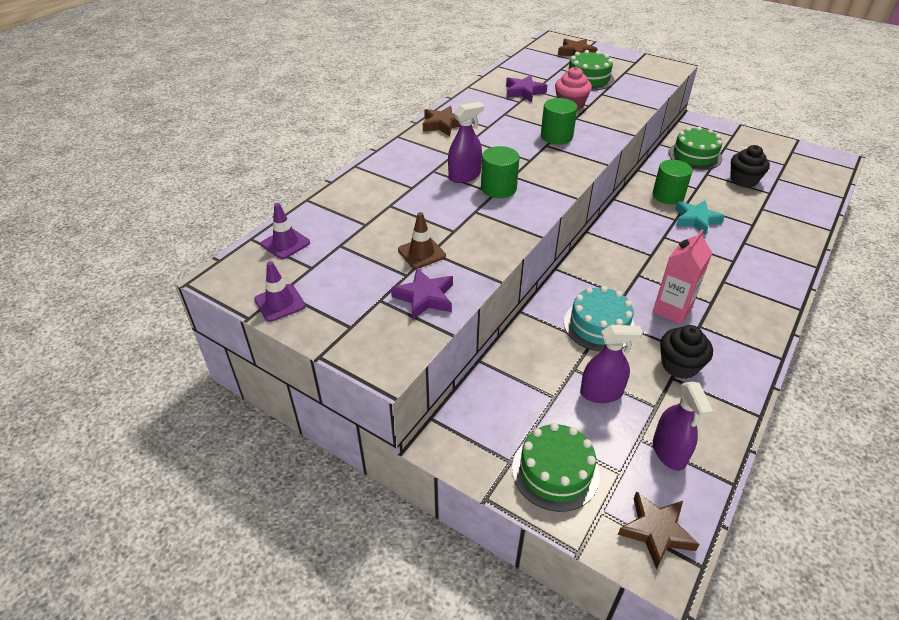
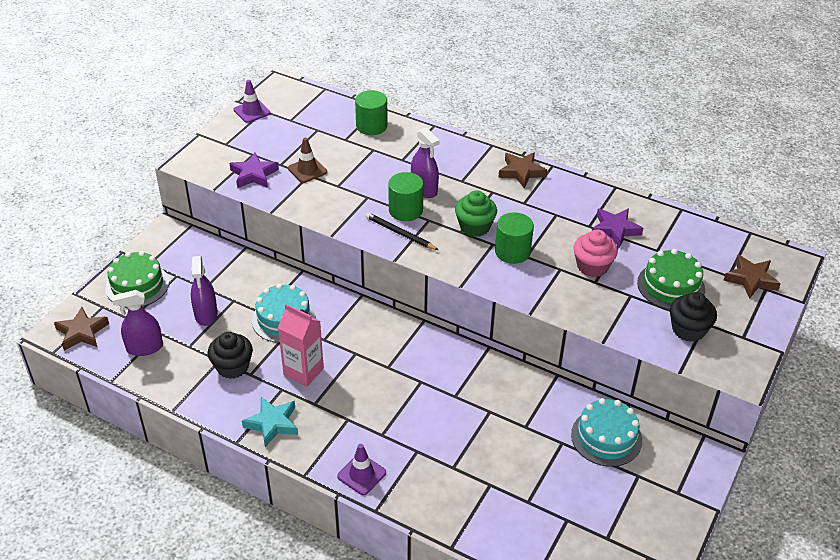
camera: 85 degrees right, 0 degrees up
(285, 243) = (319, 104): purple traffic cone -> purple traffic cone (361, 474)
(523, 152) = (474, 227): none -> green cupcake
(535, 193) = (400, 233): none -> black pencil
(668, 195) = (503, 396): green cylinder -> green cylinder (371, 126)
(695, 155) = (606, 437): green cake -> turquoise cake
(696, 220) = (456, 414): turquoise star -> turquoise star (272, 424)
(743, 180) = (554, 479): black cupcake -> black cupcake (688, 329)

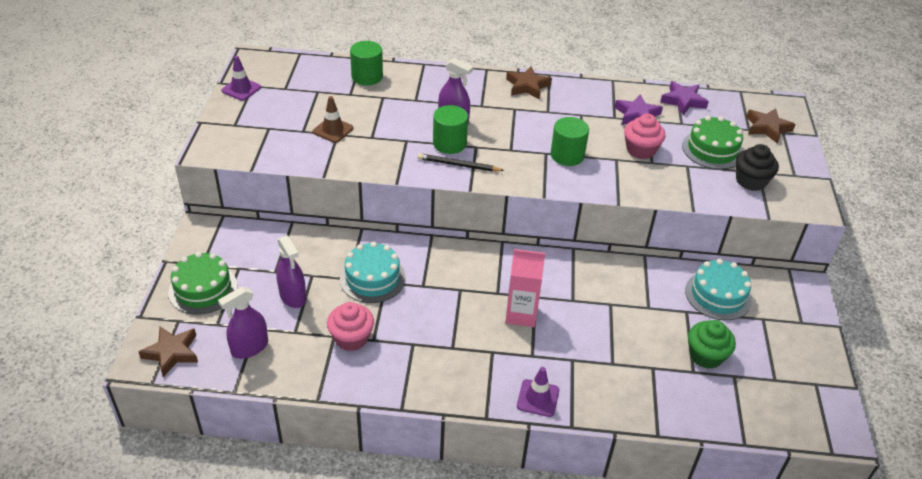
camera: 25 degrees left, 0 degrees up
(232, 367) = (351, 338): black cupcake -> pink cupcake
(254, 175) = (283, 146): purple star -> purple star (683, 101)
(272, 424) = (425, 379): turquoise star -> none
(303, 372) = (423, 321): pink carton -> pink carton (521, 314)
(474, 227) = (520, 142): green cupcake -> green cupcake (706, 355)

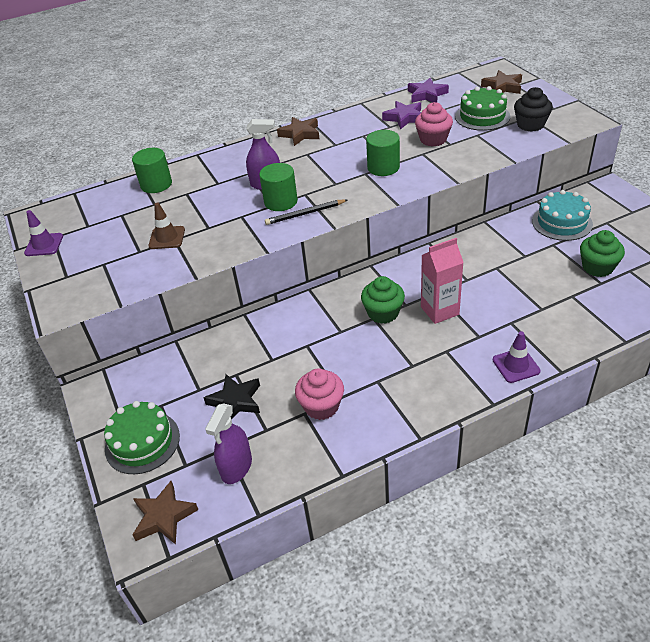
camera: 25 degrees left, 0 degrees up
(293, 296) = (235, 401): purple spray bottle -> black star
(372, 278) = (292, 348): turquoise cake -> none
(472, 289) = (383, 313): none -> green cupcake

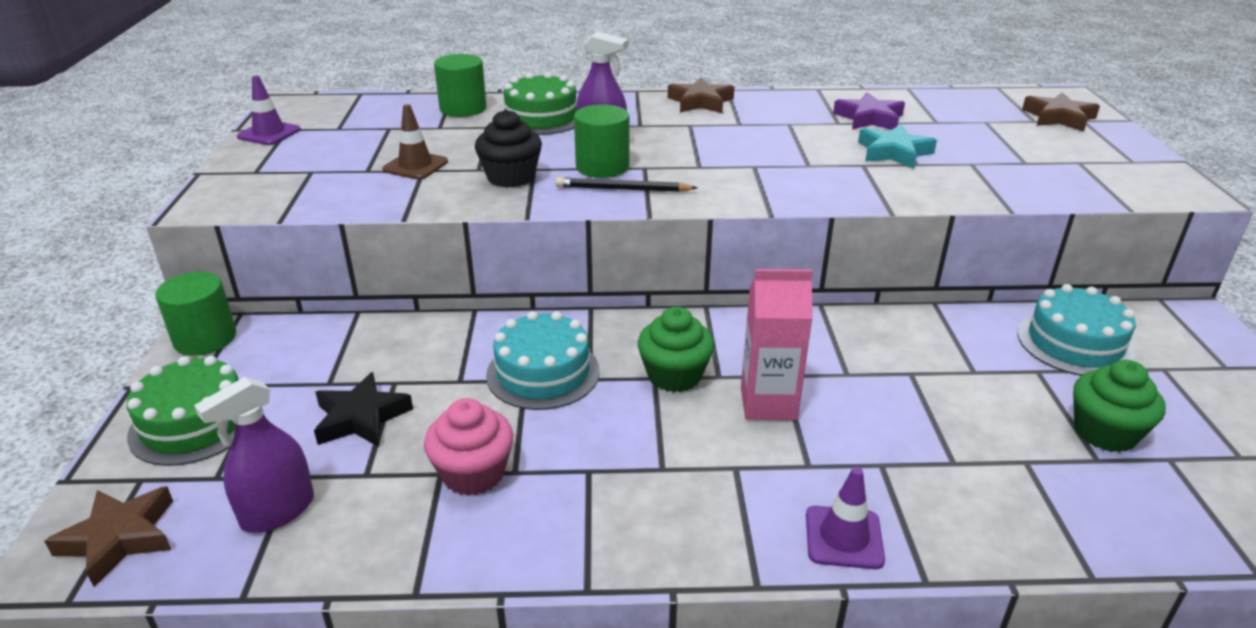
camera: 20 degrees right, 10 degrees down
(313, 337) = (543, 373): none -> turquoise cake
(383, 167) = (787, 166): green cylinder -> green cylinder (205, 338)
(426, 95) = (926, 101): purple star -> none
(433, 139) = (894, 152): pink cupcake -> turquoise star
(482, 116) = (997, 144): green cake -> green cake (541, 118)
(530, 125) = (1075, 172): black cupcake -> black cupcake (511, 177)

